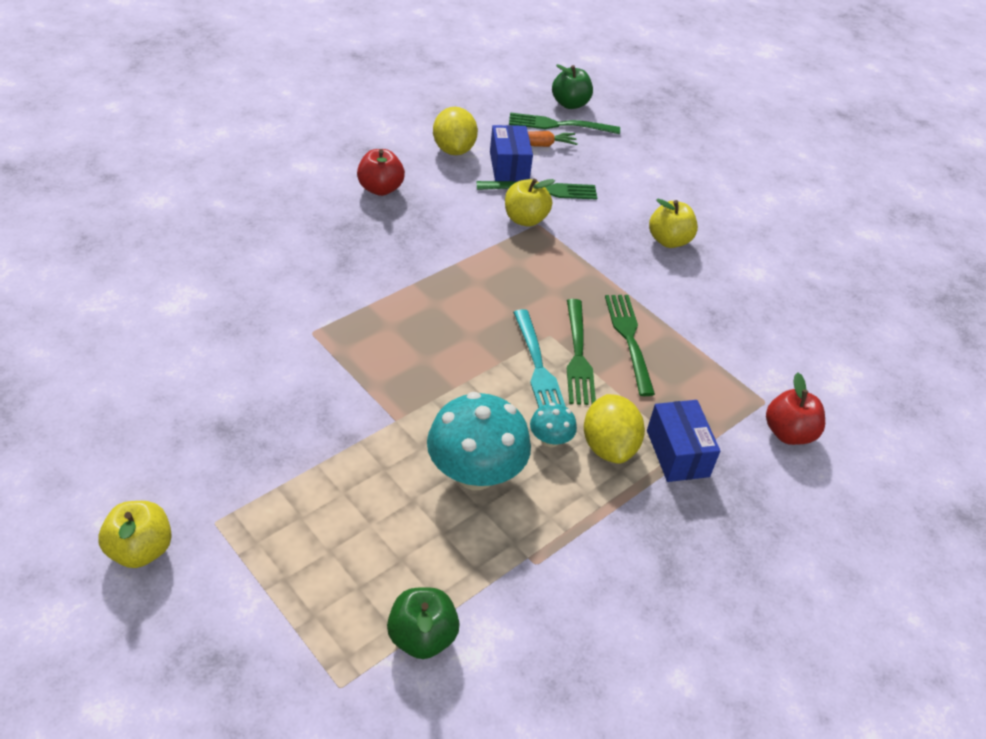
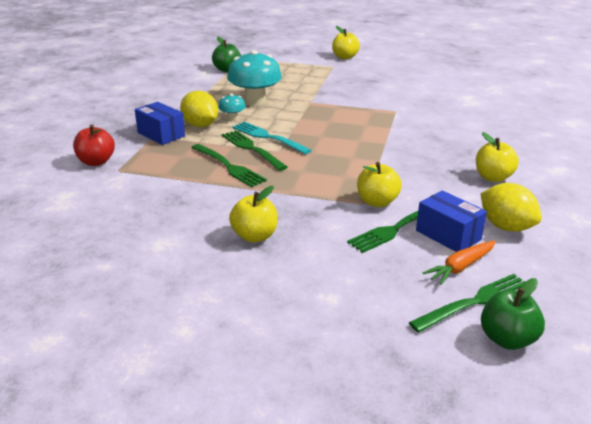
camera: 150 degrees right, 15 degrees down
(380, 189) = (493, 177): red apple -> yellow apple

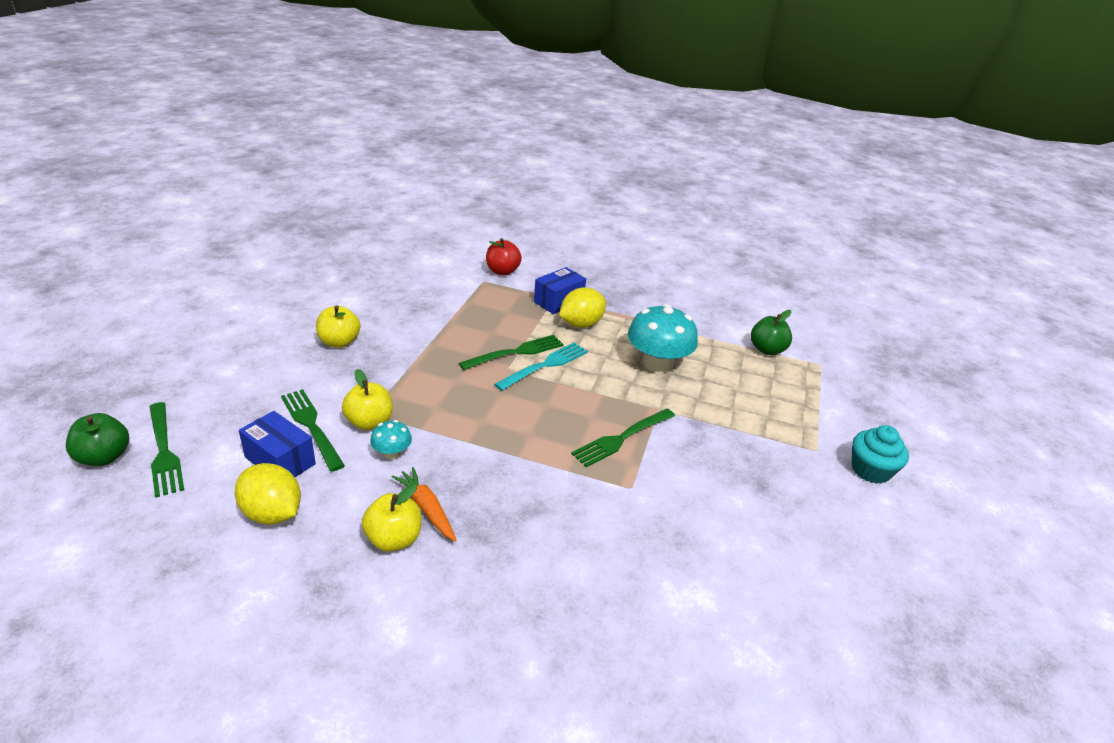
camera: 90 degrees right, 5 degrees up
(228, 166) = (477, 336): green fork -> green fork (622, 438)
(232, 118) = (600, 345): turquoise mushroom -> turquoise mushroom (392, 453)
(345, 57) = (870, 470): yellow apple -> turquoise cupcake
(448, 235) = (280, 460): blue box -> blue box turned 75 degrees clockwise
(461, 267) = (220, 455): orange carrot -> orange carrot (427, 509)
(506, 227) = (272, 513): yellow lemon -> yellow lemon turned 75 degrees clockwise

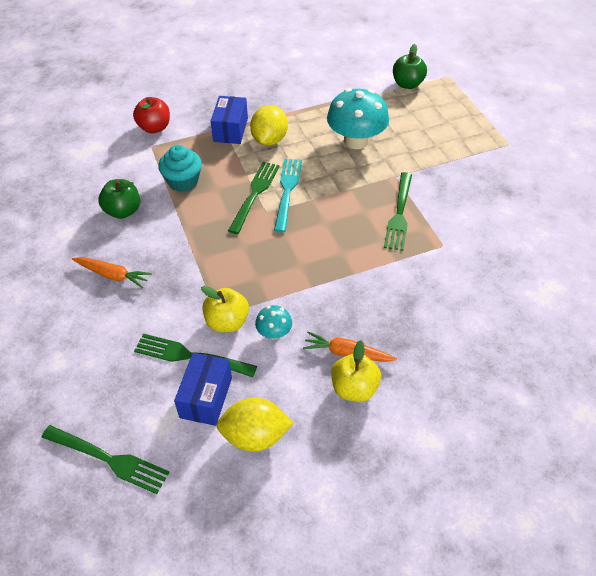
camera: 35 degrees left, 15 degrees up
(104, 457) = (68, 501): green apple -> green apple (123, 211)
(280, 460) = (206, 397): blue box -> blue box turned 75 degrees counterclockwise
(339, 342) = (112, 275): yellow apple -> orange carrot
(870, 470) = (548, 139): turquoise cupcake -> turquoise cupcake (183, 181)

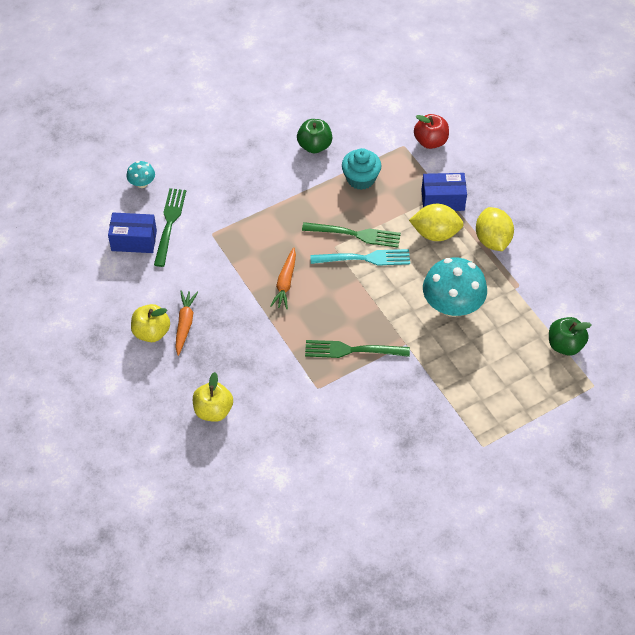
camera: 80 degrees right, 5 degrees up
(108, 459) = (80, 196): green fork -> none
(112, 275) = (242, 157): orange carrot -> orange carrot (285, 283)
(227, 322) = (205, 240): yellow apple -> yellow apple (213, 410)
(255, 436) = (104, 276): yellow lemon -> yellow lemon (492, 240)
(274, 333) = (198, 273): turquoise mushroom -> turquoise mushroom (142, 183)

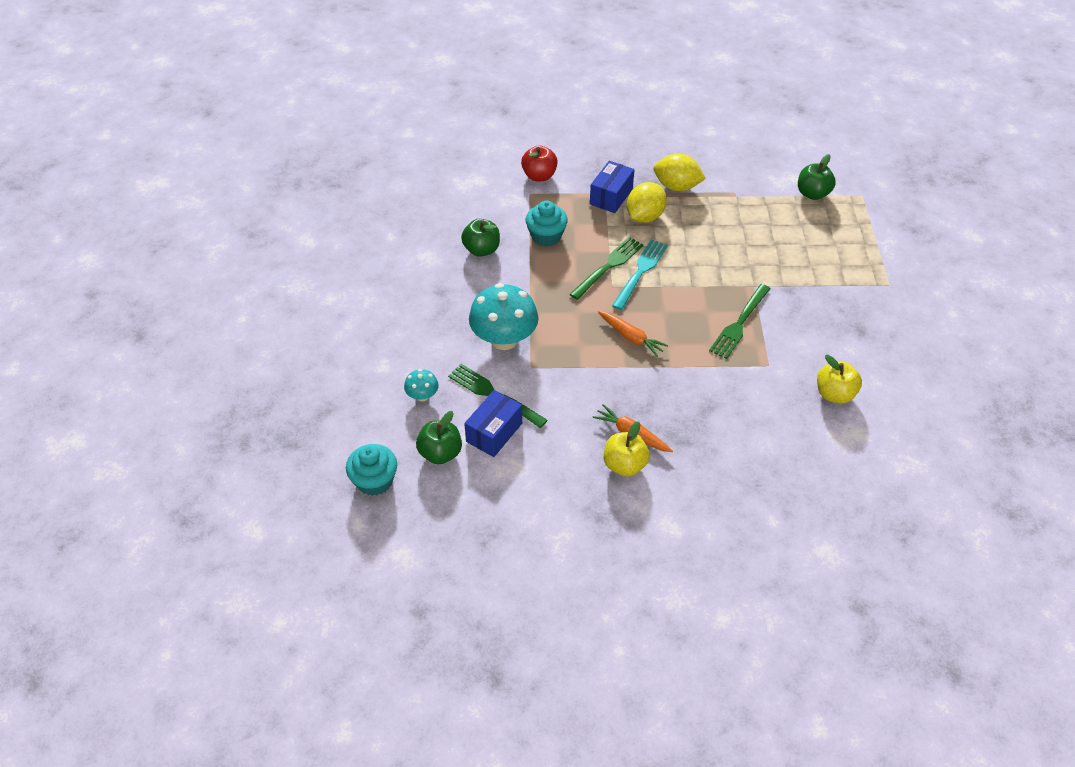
camera: 60 degrees left, 5 degrees down
(51, 195) = (374, 481): none -> turquoise cupcake
(96, 219) = (440, 453): none -> green apple
(213, 410) = (751, 453): yellow apple -> yellow apple (834, 394)
(452, 305) = (730, 240): turquoise mushroom -> turquoise mushroom (504, 339)

